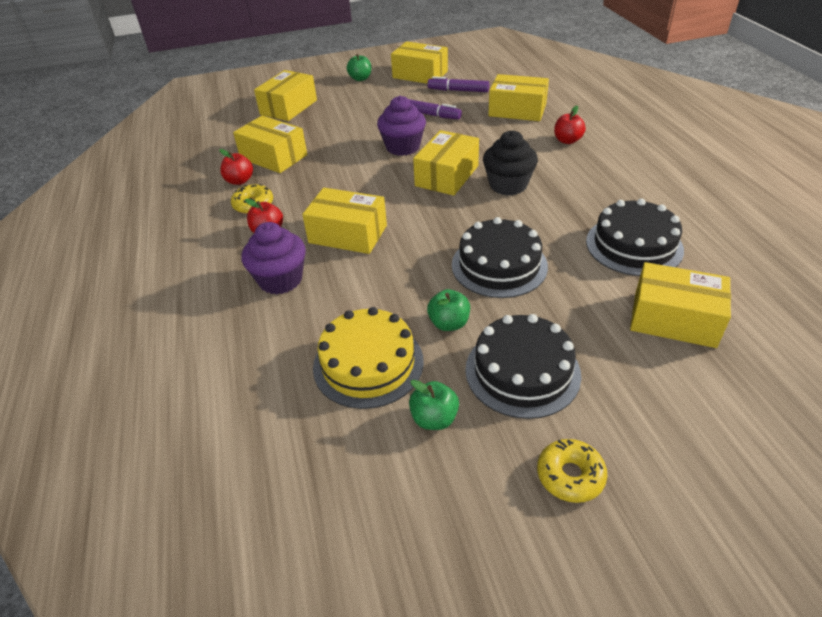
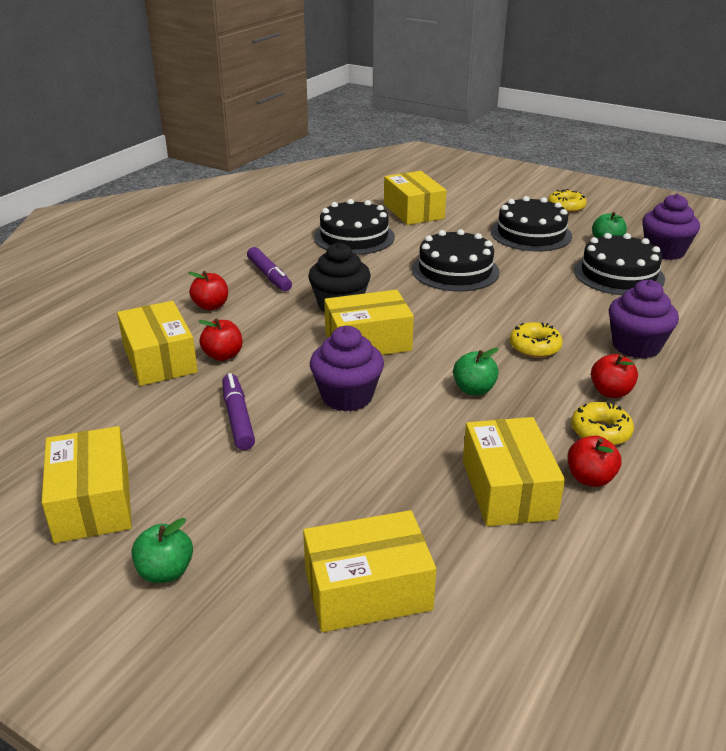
camera: 135 degrees left, 10 degrees down
(348, 234) = (534, 347): yellow box -> yellow donut
(358, 452) = (664, 251): none -> purple cupcake
(368, 363) = (618, 274): yellow cake -> black cake
(449, 323) = (539, 265): green apple -> green apple (474, 389)
(458, 90) = (132, 430): purple marker -> purple marker (269, 276)
(496, 127) = (223, 355): none -> red apple

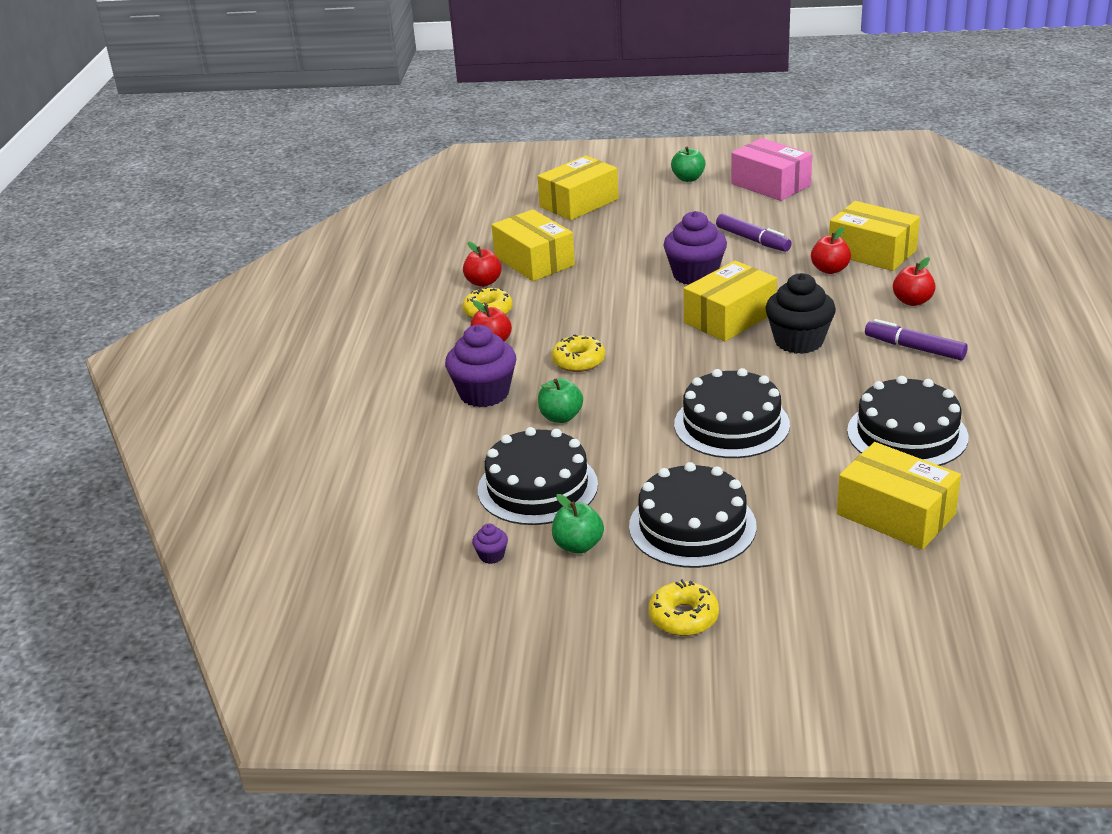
camera: 155 degrees right, 0 degrees up
(92, 502) = (770, 184): yellow box -> pink box
(474, 389) = (604, 310): green apple -> green apple (561, 417)
(664, 251) = (491, 556): purple cupcake -> purple cupcake, size x0.43

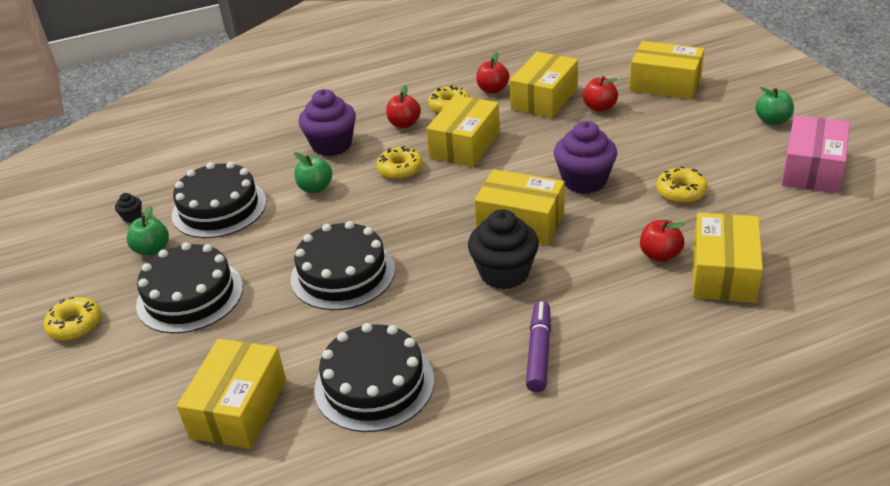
camera: 65 degrees right, 5 degrees up
(491, 556) = (132, 217): purple cupcake -> black cupcake
(572, 318) = (465, 145): none -> yellow box
(752, 240) = (681, 192): purple marker -> yellow donut
(912, 301) = (636, 327): red apple -> red apple (599, 107)

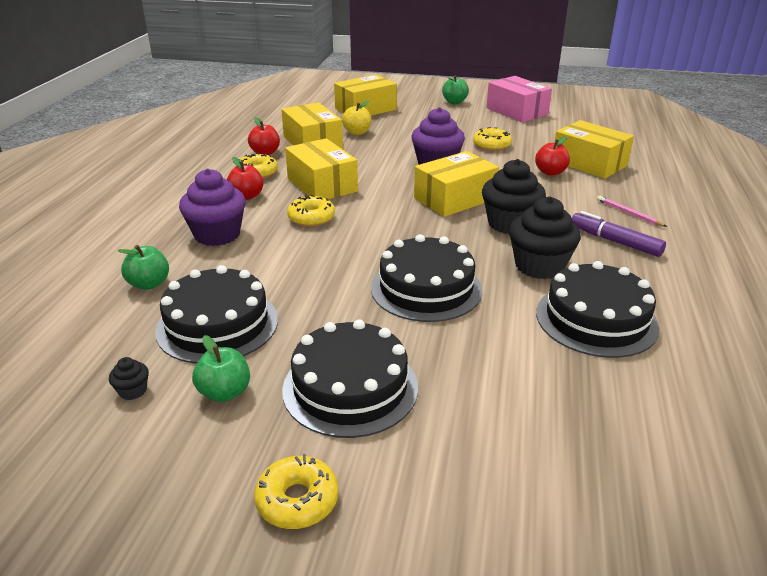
camera: 60 degrees left, 5 degrees down
(239, 408) = (571, 405): yellow box -> none
(315, 188) = (273, 262): green apple -> green apple (149, 284)
(438, 320) = (539, 266): none -> black cupcake
(599, 107) = (357, 132): red apple -> yellow apple
(619, 342) = (628, 213): none -> pink pencil

